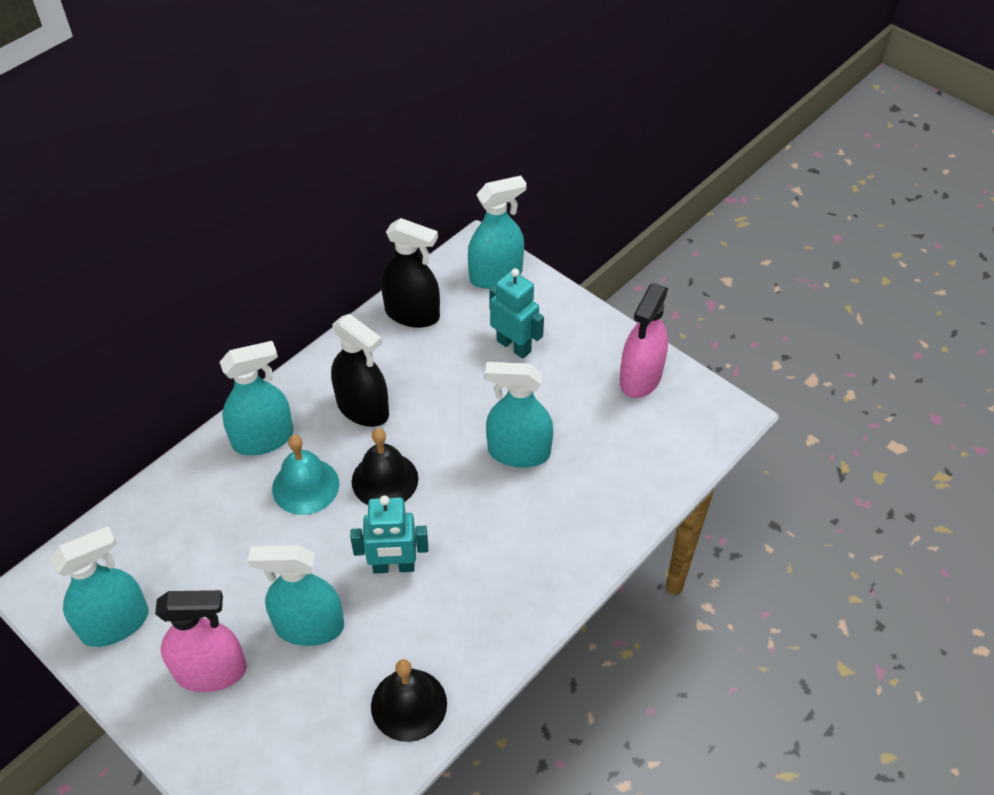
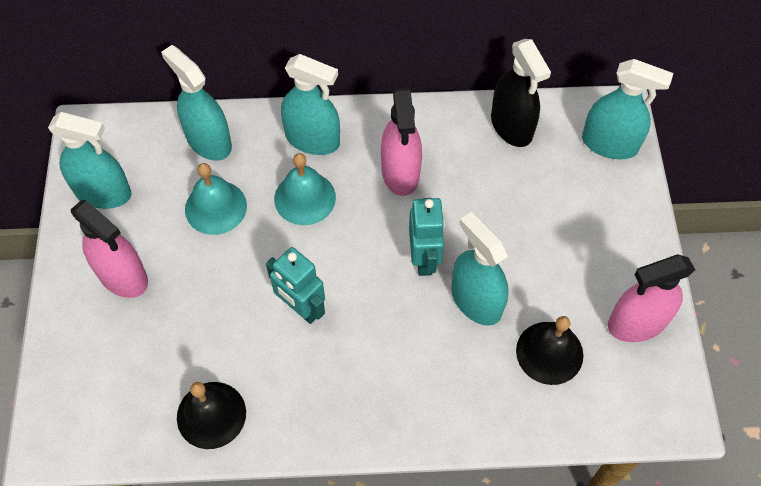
camera: 45 degrees right, 10 degrees up
(235, 552) = (215, 207): none -> turquoise bell
(309, 626) = (207, 301): turquoise spray bottle -> turquoise spray bottle (209, 141)
(363, 408) = (400, 172): black spray bottle -> pink spray bottle
(385, 479) = (360, 239): black bell -> black bell (549, 352)
(514, 346) = (562, 213): turquoise robot -> turquoise robot (424, 259)

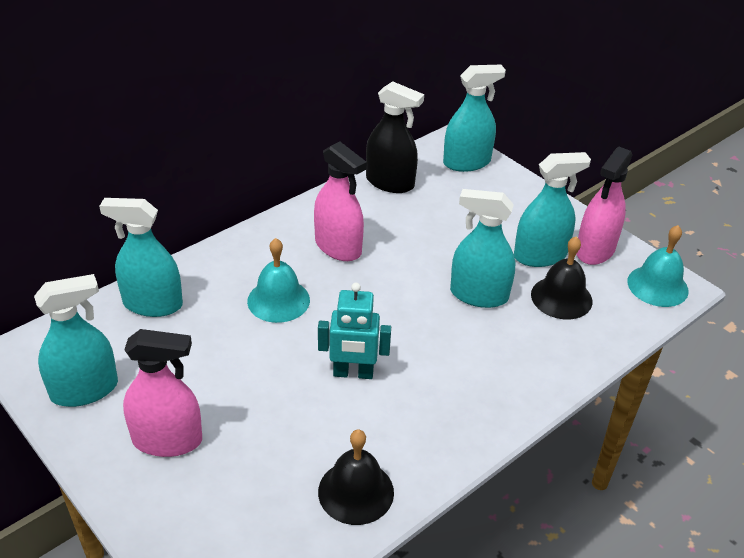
camera: 40 degrees left, 20 degrees down
(215, 207) = (206, 345): turquoise bell -> turquoise bell (657, 286)
(312, 139) = (245, 260): turquoise spray bottle -> turquoise spray bottle (540, 255)
(424, 259) = (414, 290): turquoise robot -> none

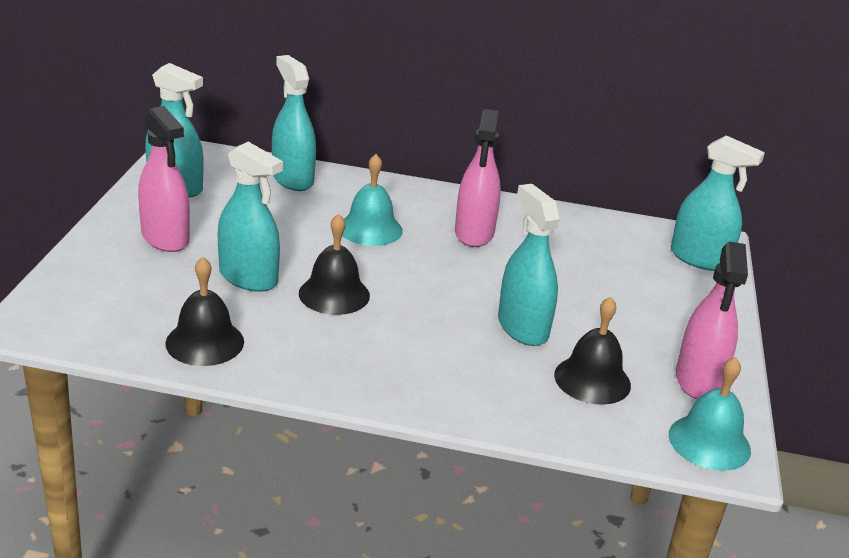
camera: 50 degrees right, 10 degrees down
(353, 373) = (334, 294): turquoise robot -> black bell
(390, 182) = (599, 228): black spray bottle -> none
(540, 255) = (633, 346): turquoise spray bottle -> turquoise spray bottle (248, 277)
(595, 250) = (698, 380): pink spray bottle -> pink spray bottle turned 75 degrees counterclockwise

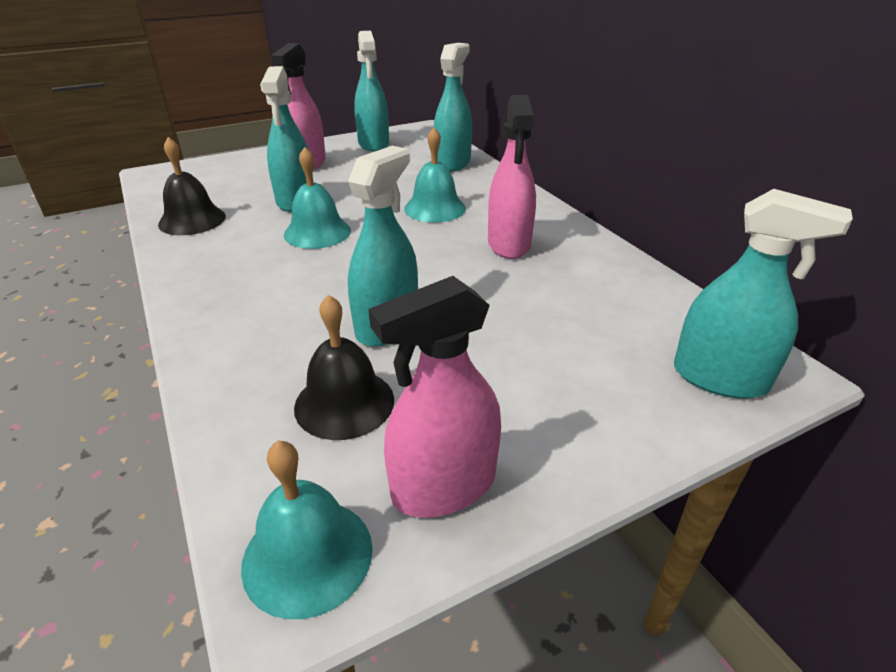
camera: 55 degrees right, 5 degrees up
(334, 294) = (317, 232): black bell -> turquoise bell
(474, 233) = (509, 244): pink spray bottle -> pink spray bottle turned 60 degrees counterclockwise
(699, 259) = (719, 378): turquoise spray bottle -> turquoise spray bottle turned 60 degrees counterclockwise

